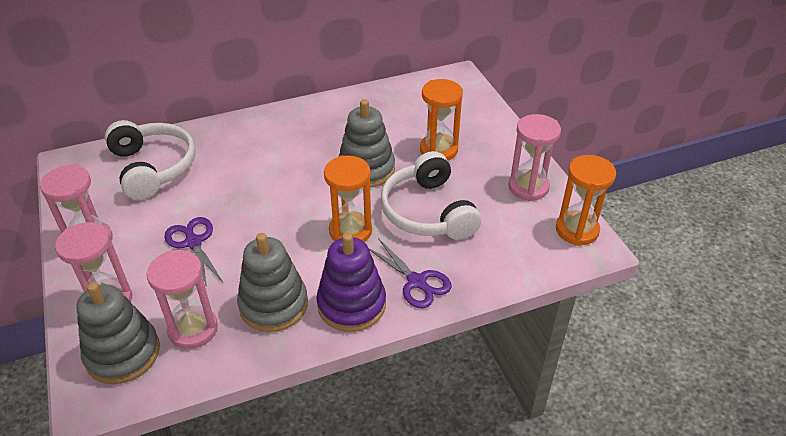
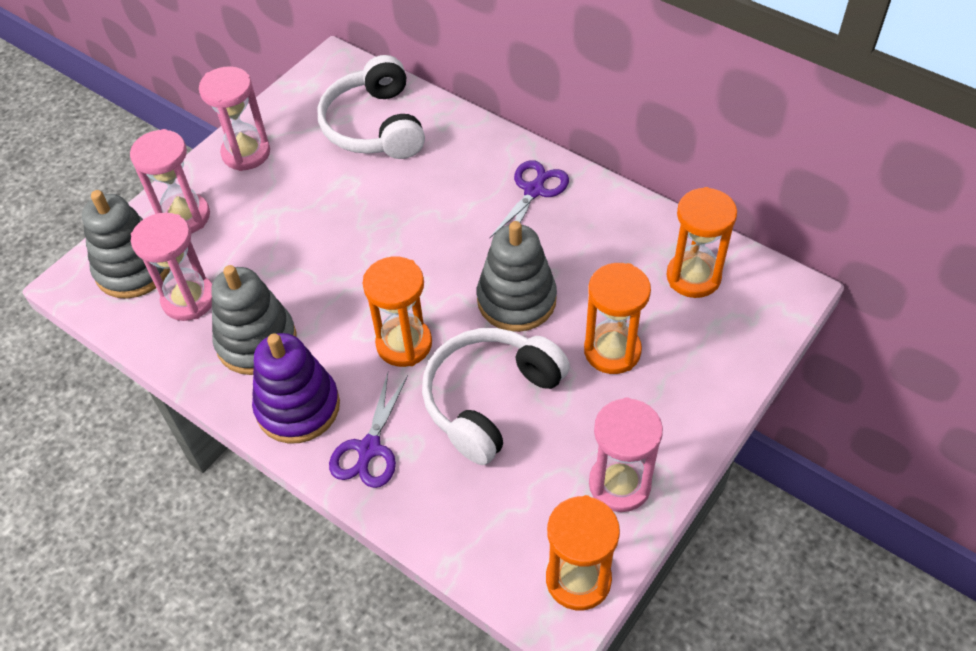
camera: 60 degrees right, 10 degrees up
(153, 167) = (375, 126): white headphones -> white headphones turned 135 degrees clockwise
(193, 242) = (296, 226): purple scissors -> purple scissors (534, 190)
(418, 100) = (693, 277): none -> orange hourglass

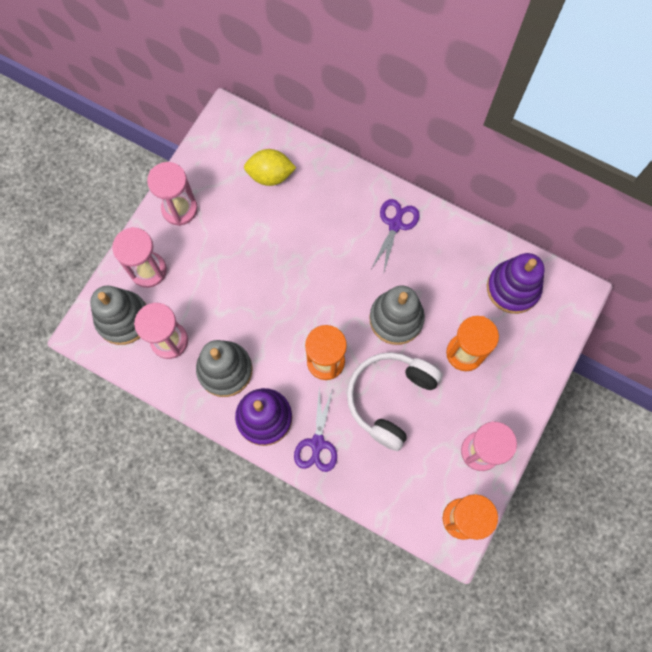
camera: 10 degrees left, 20 degrees up
(375, 126) = (270, 175): white headphones -> yellow lemon
(693, 277) = (513, 288): orange hourglass -> purple stacking toy

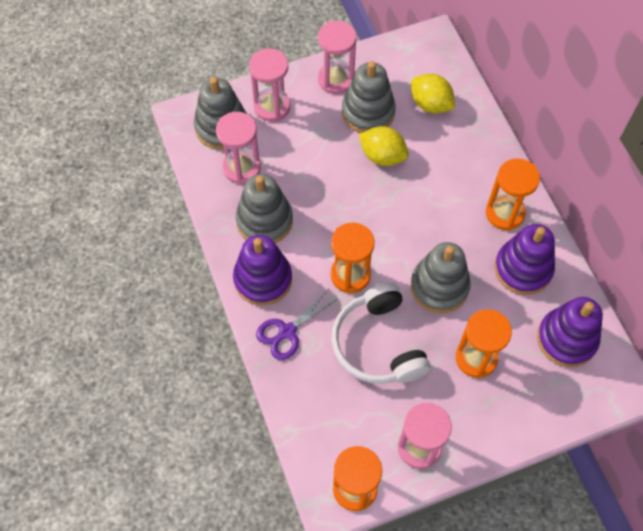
camera: 40 degrees right, 10 degrees down
(228, 218) = (368, 112): none -> grey stacking toy
(269, 246) = (382, 156): none -> yellow lemon
(389, 398) = (378, 344): white headphones -> white headphones turned 90 degrees counterclockwise
(395, 224) = (504, 213): purple scissors -> orange hourglass
(442, 258) = (523, 269): none -> purple stacking toy

